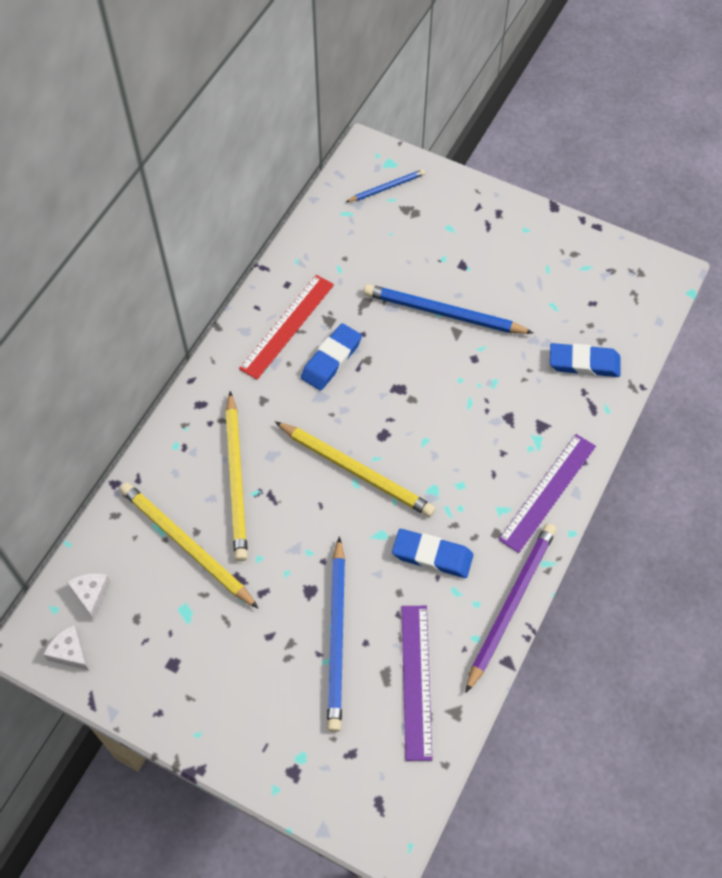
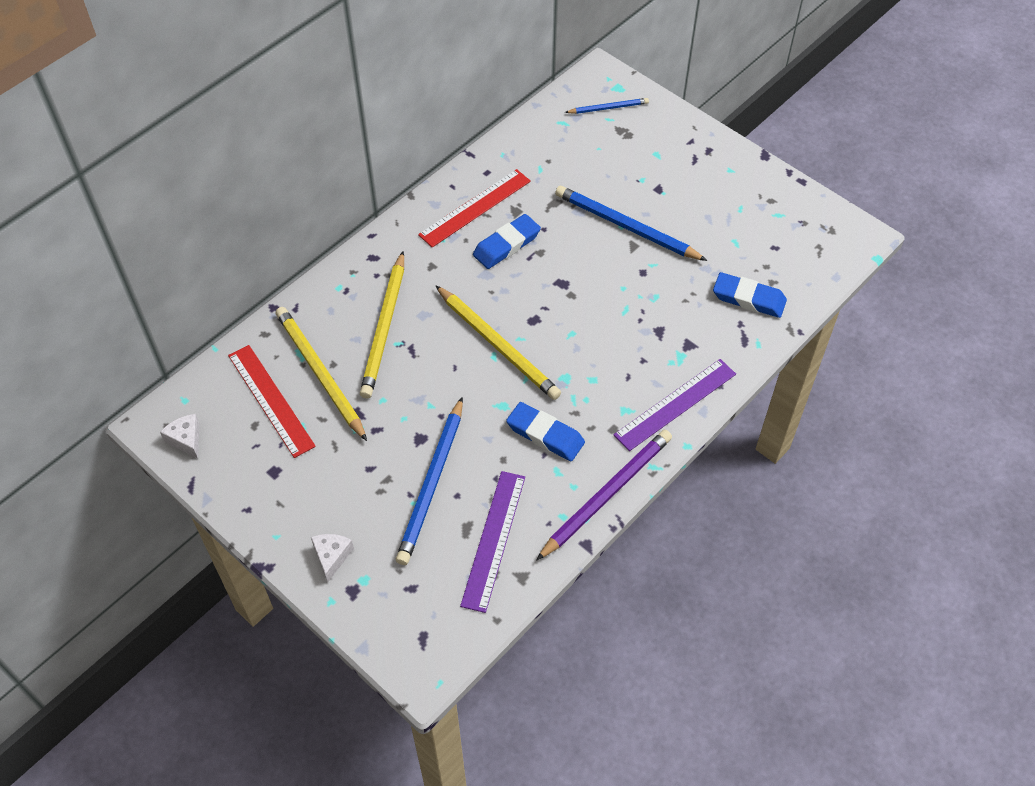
camera: 15 degrees right, 5 degrees down
(91, 595) = (221, 396): white cheese -> white cheese (331, 557)
(144, 587) = (270, 400): none -> red ruler

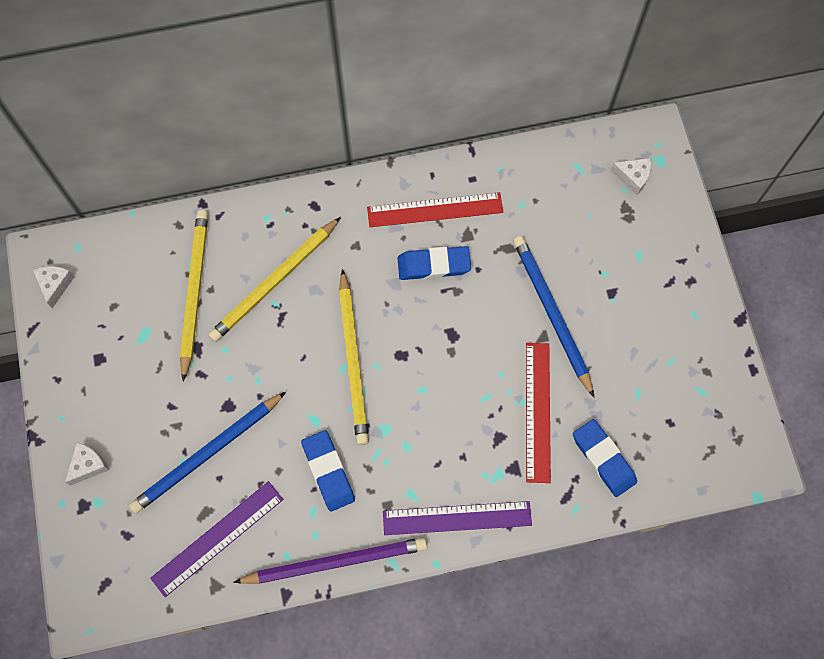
camera: 35 degrees right, 15 degrees up
(270, 400) = (140, 291): red ruler -> red ruler (537, 411)
(608, 108) = (633, 177): blue pencil -> white cheese

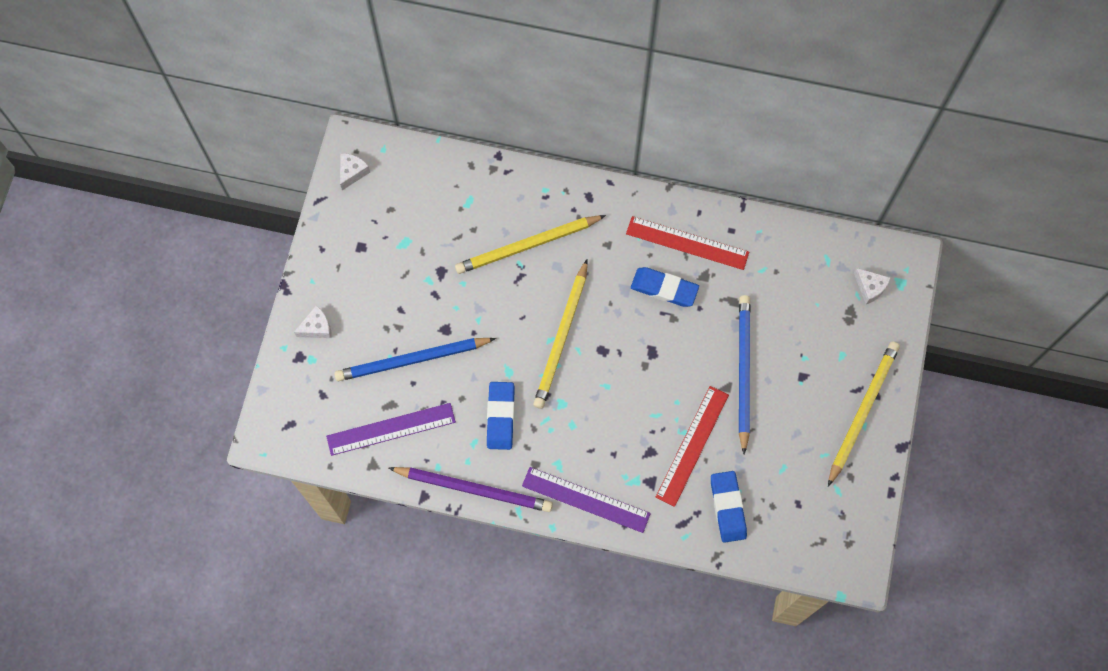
camera: 25 degrees right, 0 degrees up
(194, 292) = (459, 226): yellow pencil -> yellow pencil (862, 411)

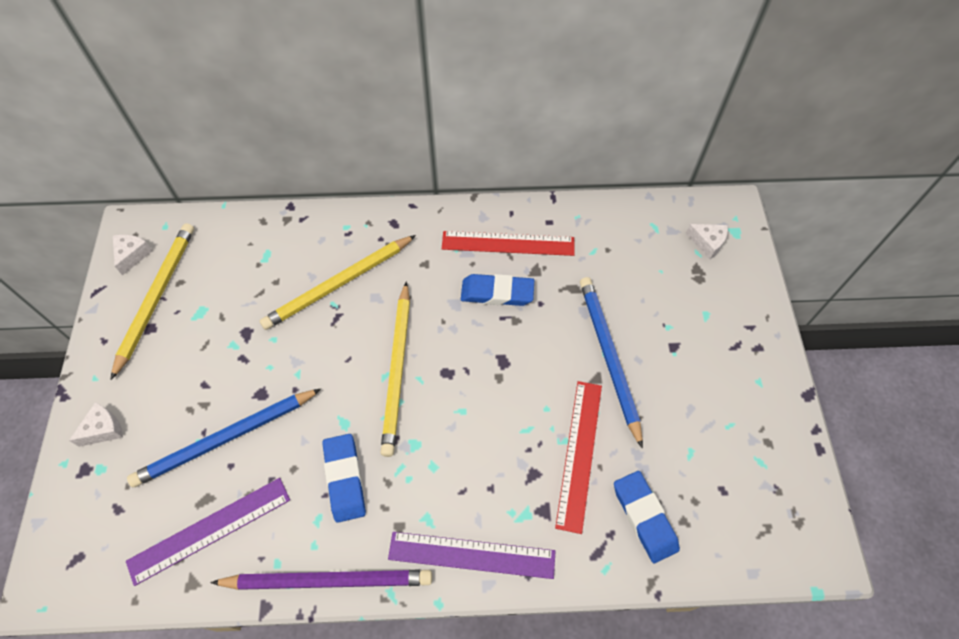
camera: 15 degrees left, 10 degrees down
(862, 411) = (751, 367): yellow pencil -> yellow pencil (156, 297)

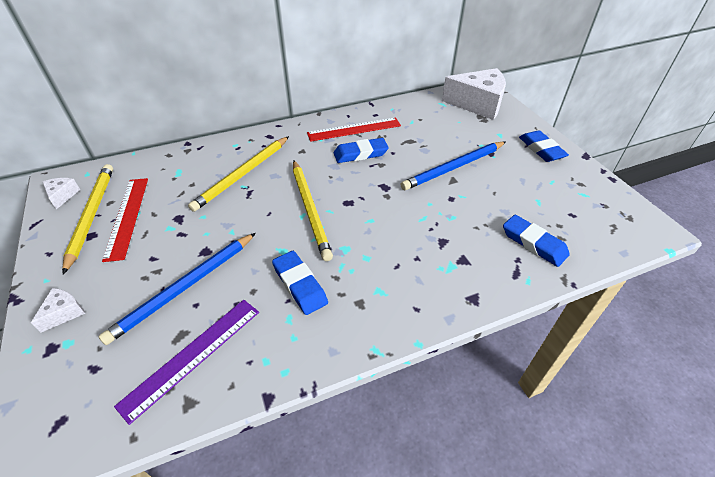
camera: 20 degrees left, 15 degrees down
(328, 580) = (317, 358): purple pencil -> none
(472, 555) = (426, 303): purple ruler -> none
(579, 453) = (467, 221): red ruler -> red ruler (127, 216)
(608, 357) = (454, 168): blue pencil -> blue pencil turned 90 degrees counterclockwise
(707, 243) = (478, 104): white cheese -> white cheese, size x2.34
(750, 362) = (541, 149): none -> blue eraser

